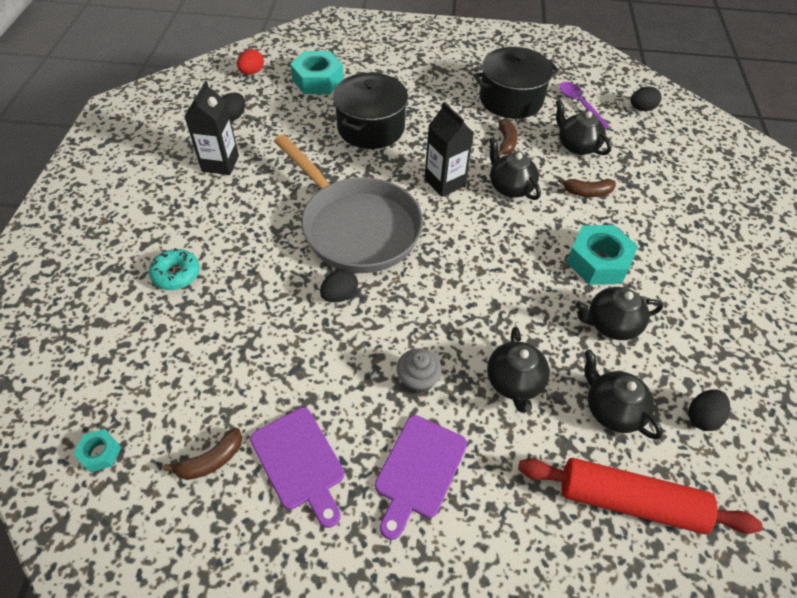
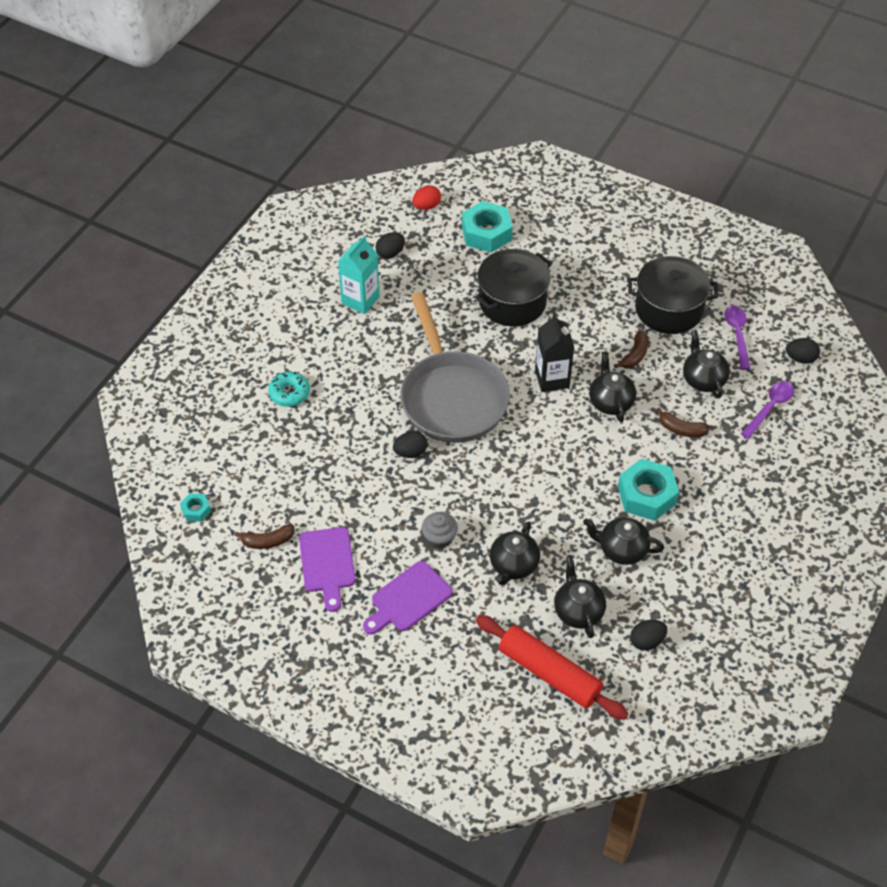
camera: 25 degrees right, 0 degrees up
(220, 163) = (360, 300): black carton -> turquoise carton
(647, 153) = (770, 408): none -> purple spoon

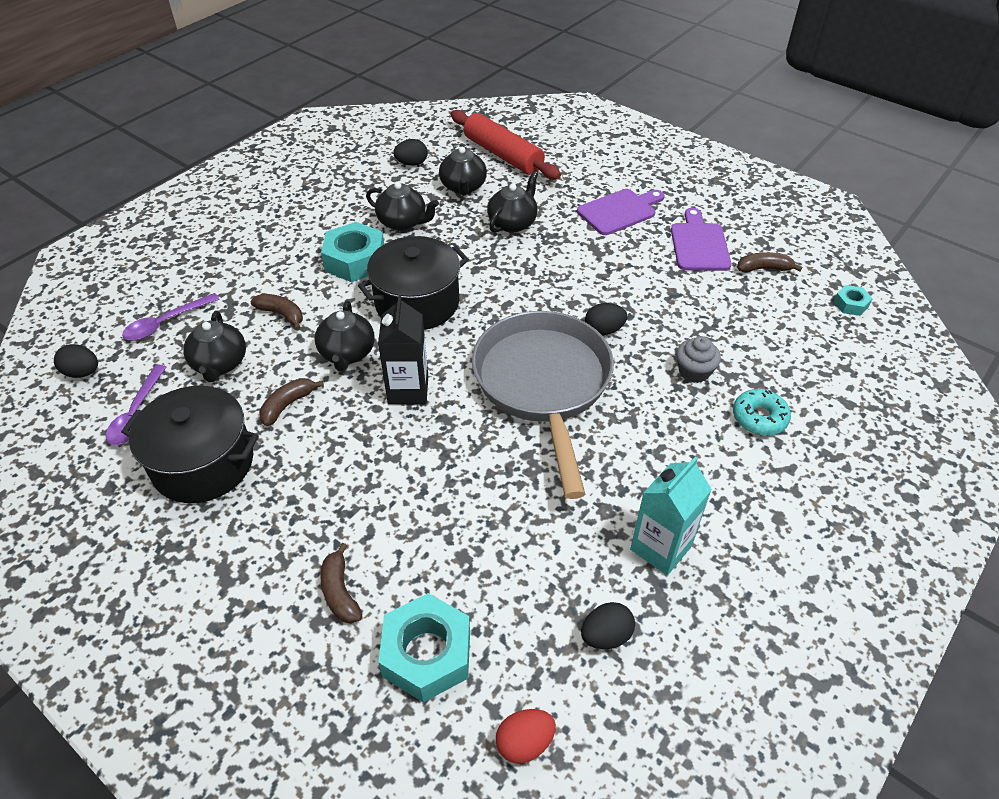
camera: 170 degrees left, 5 degrees down
(439, 538) = (582, 251): grey cupcake -> grey cupcake (694, 371)
(512, 302) = (424, 509): black pot -> black pot (417, 303)
(545, 253) = (340, 592): none -> brown banana

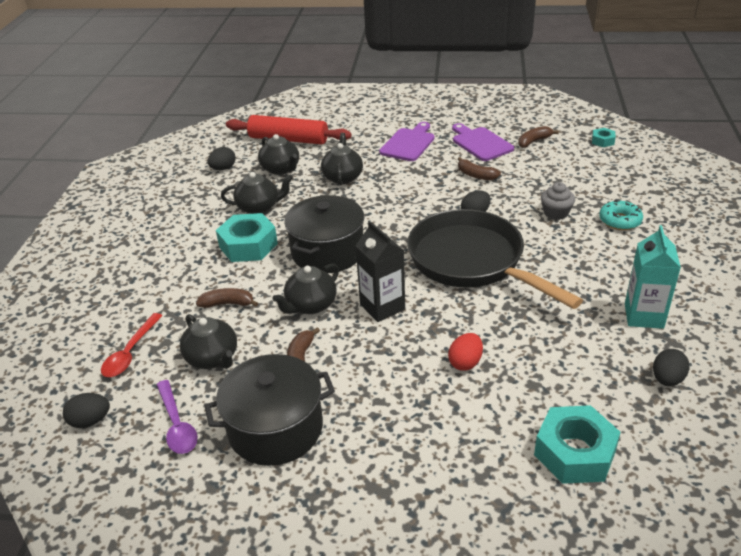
camera: 30 degrees left, 10 degrees down
(165, 323) = (130, 353): purple spoon -> red spoon
(340, 592) = (475, 451): brown banana -> brown banana (476, 175)
(347, 354) = (310, 305): black teapot -> black teapot turned 75 degrees clockwise
(524, 743) = (689, 465): red egg -> red egg (465, 362)
(543, 384) = (471, 261): grey pan -> black pan

